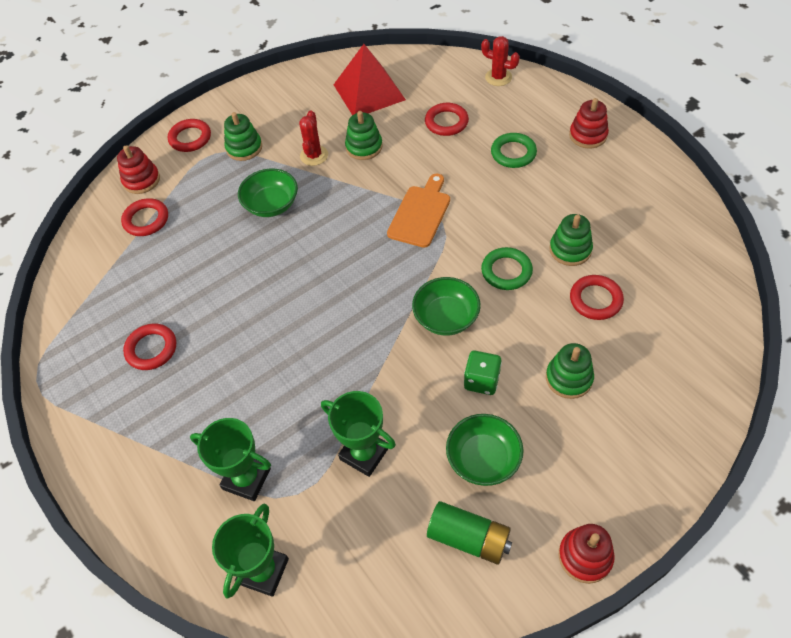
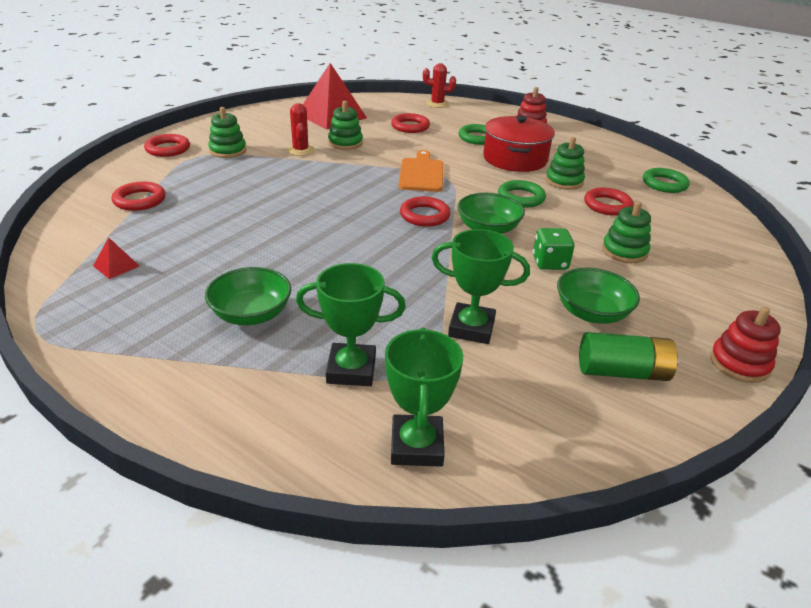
camera: 25 degrees left, 20 degrees down
(107, 311) = (116, 266): none -> red pyramid
(141, 180) = (124, 176): red stacking toy -> none
(151, 349) = (184, 286): red ring -> red ring (424, 215)
(271, 205) = (274, 180): green bowl -> green bowl (251, 314)
(536, 200) = (515, 159): none -> red pot
(688, 272) = (664, 184): none -> green ring

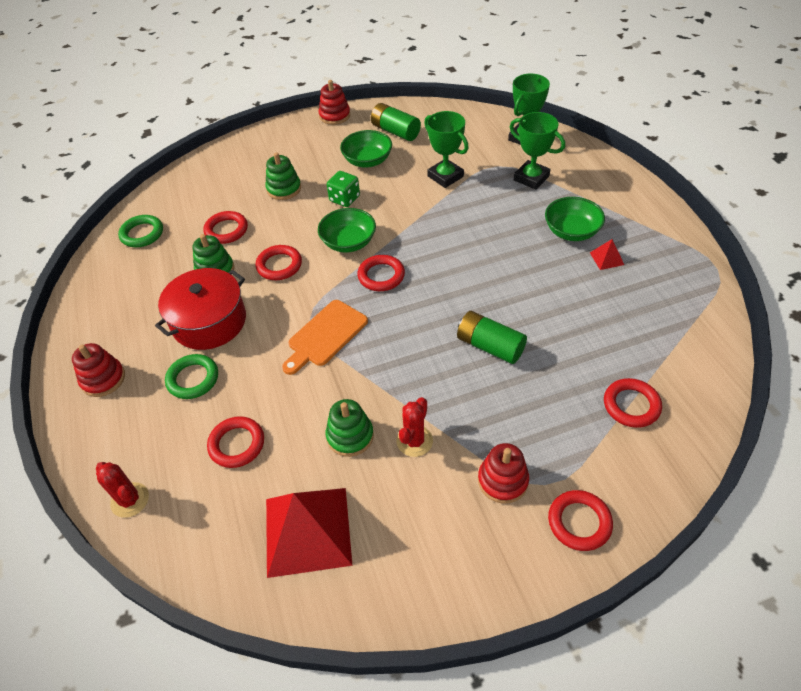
camera: 140 degrees left, 15 degrees up
(116, 266) = (660, 312): red pyramid -> red pyramid (606, 258)
(228, 151) = (502, 480): green stacking toy -> red stacking toy
(282, 201) = (490, 346): none -> green battery
(521, 197) = (279, 265): green ring -> red ring

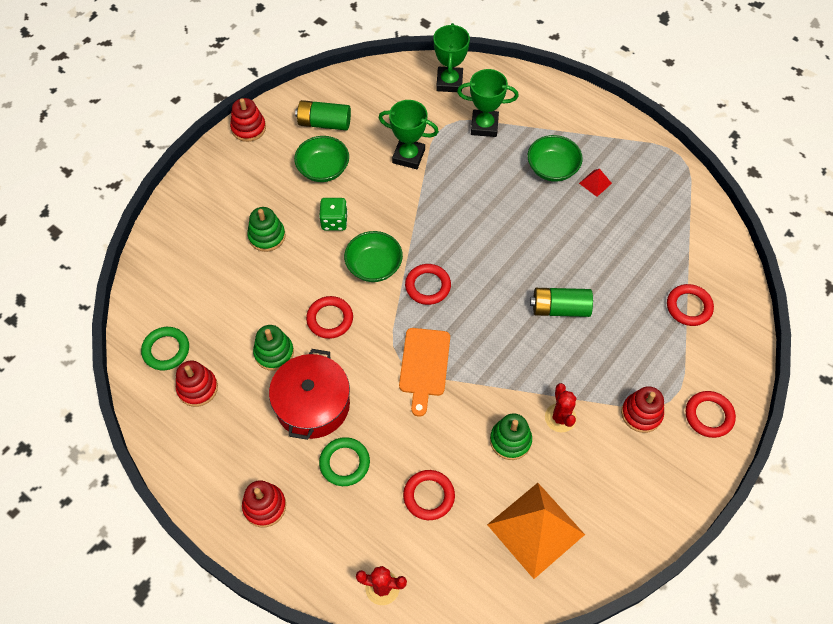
camera: 35 degrees left, 10 degrees up
(138, 269) = (197, 388): none -> red stacking toy
(226, 230) = (248, 306): red ring -> none
(307, 531) = (536, 529): red pyramid -> orange pyramid

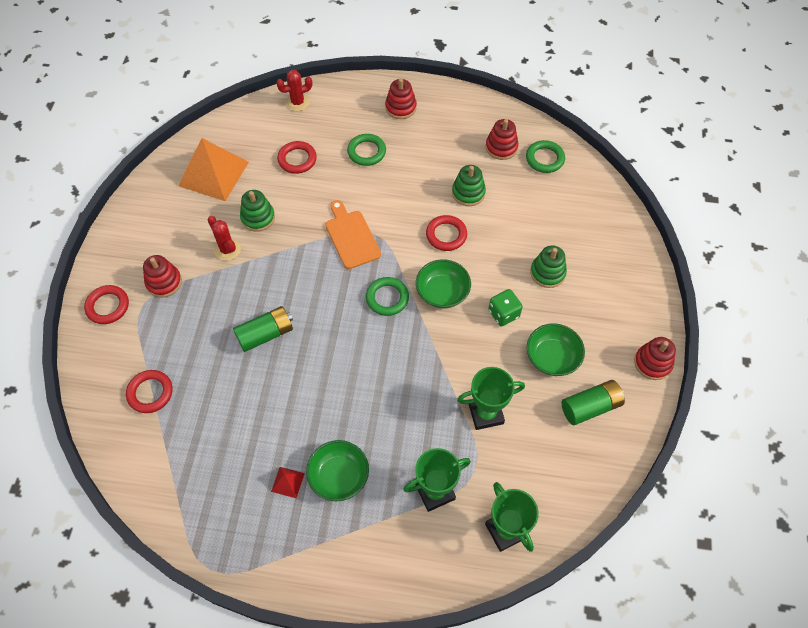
camera: 150 degrees right, 0 degrees up
(312, 404) = (414, 174): red pot -> none
(428, 286) = (387, 298): red ring -> green ring

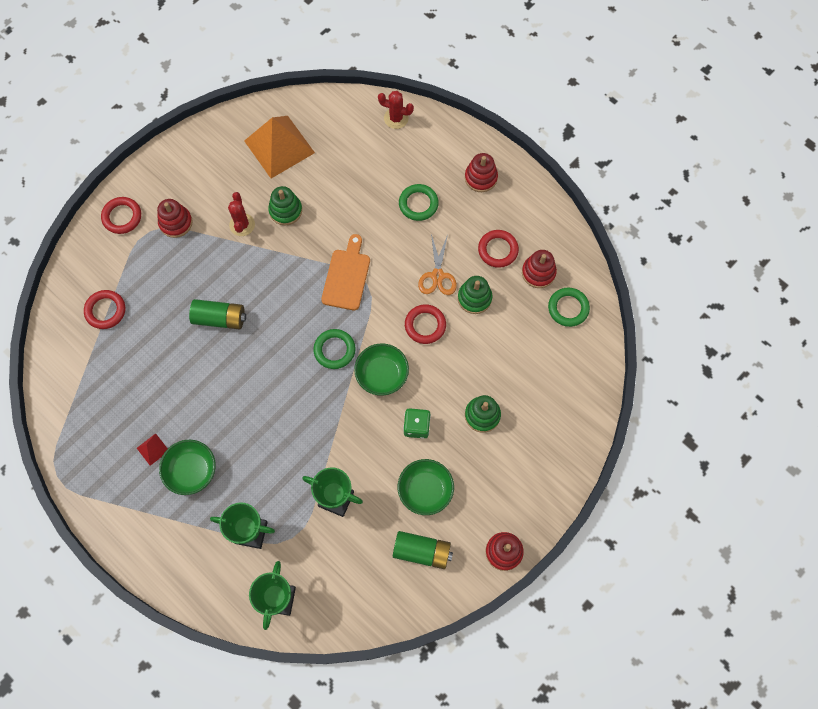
camera: 35 degrees right, 10 degrees up
(297, 159) = (355, 175): red ring -> red ring (498, 250)
(425, 194) = (437, 276): none -> orange scissors

